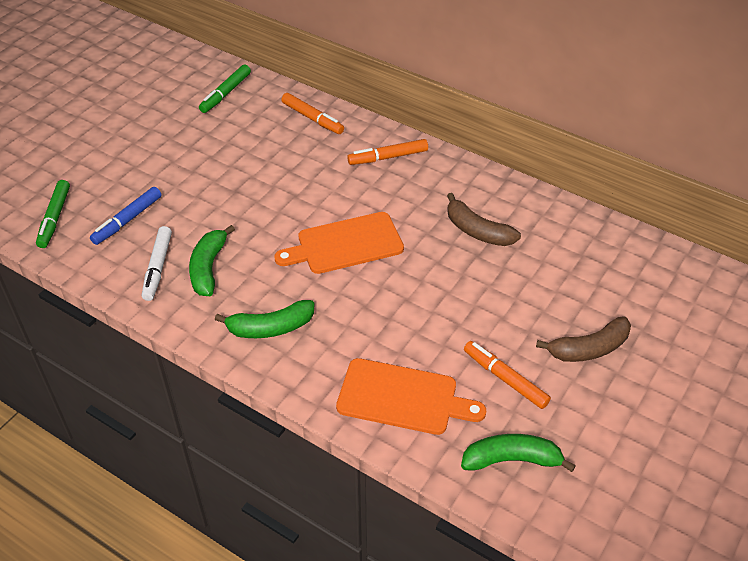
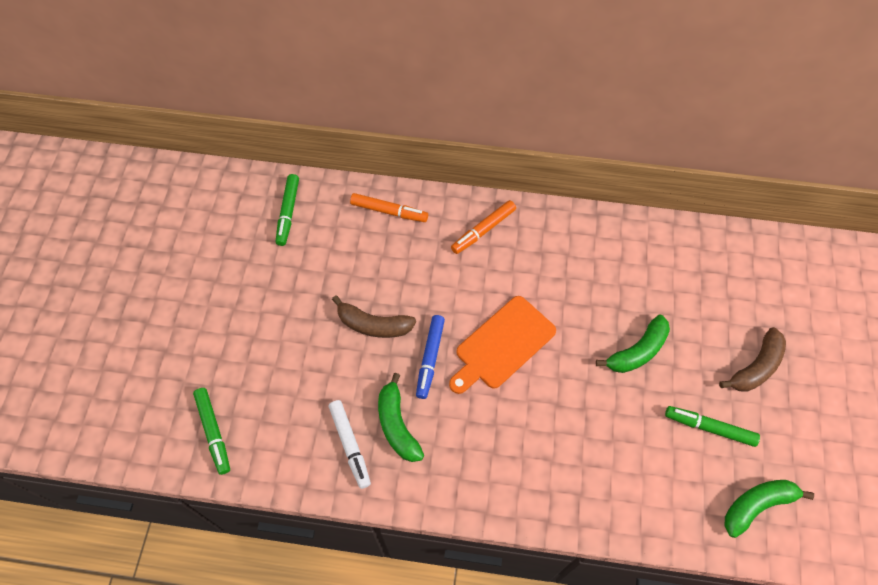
camera: 25 degrees left, 15 degrees up
(127, 220) = (287, 403): blue marker -> blue marker (430, 358)
(270, 328) = (491, 465): green banana -> green banana (637, 351)
(402, 397) = (641, 485): orange cutting board -> none
(477, 231) = (604, 282): brown banana -> brown banana (373, 325)
(505, 378) = (709, 428): orange marker -> green marker

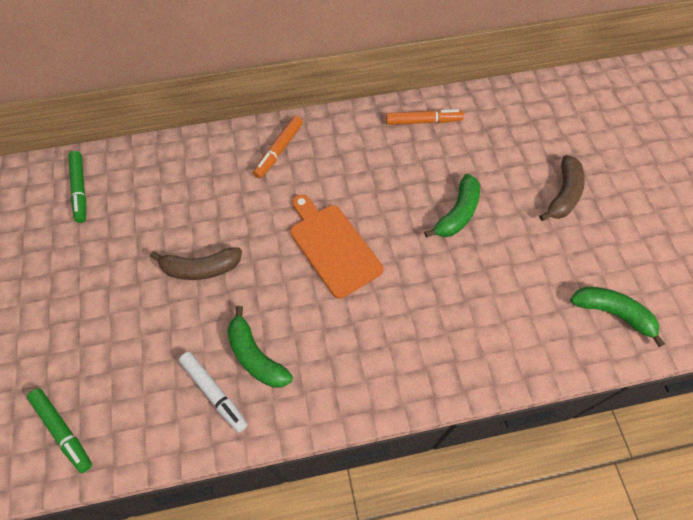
camera: 20 degrees left, 0 degrees up
(389, 211) = (182, 159): orange marker -> orange marker (423, 121)
(430, 358) = (267, 282): blue marker -> none
(502, 345) = (333, 247): orange cutting board -> orange cutting board turned 120 degrees clockwise
(709, 428) = (545, 259): green marker -> none
(757, 505) = (613, 313): green banana -> green banana turned 75 degrees clockwise

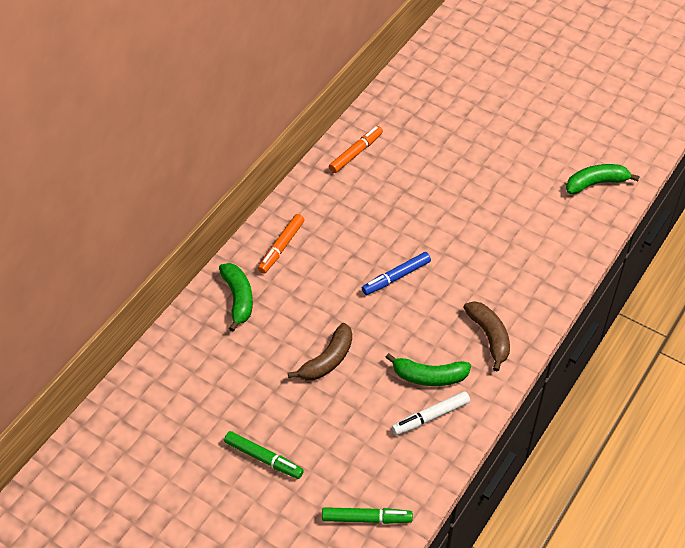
camera: 45 degrees left, 10 degrees down
(80, 190) = (169, 386): green marker -> green marker (263, 458)
(214, 393) = (430, 417): white marker -> white marker turned 150 degrees clockwise
(279, 150) = (281, 247): orange marker -> orange marker turned 45 degrees clockwise
(333, 247) = (396, 277): orange cutting board -> blue marker
(457, 213) = (447, 195): green banana -> green banana (238, 299)
(563, 194) = (496, 134): brown banana -> brown banana (489, 337)

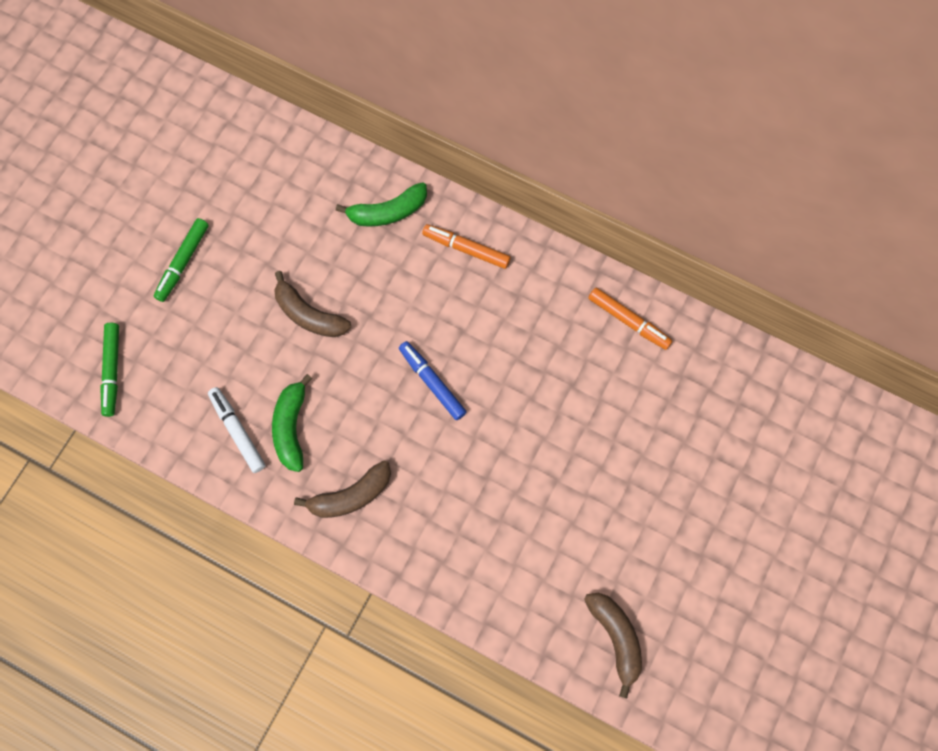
camera: 85 degrees right, 20 degrees up
(596, 183) = (616, 638): green banana -> brown banana

